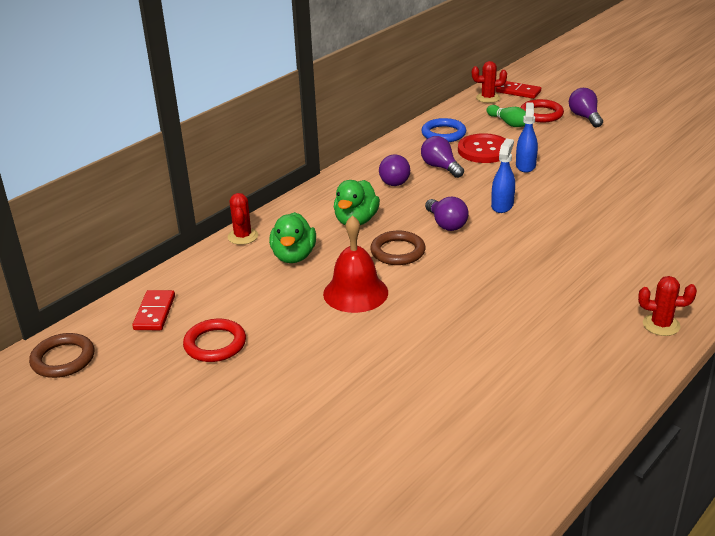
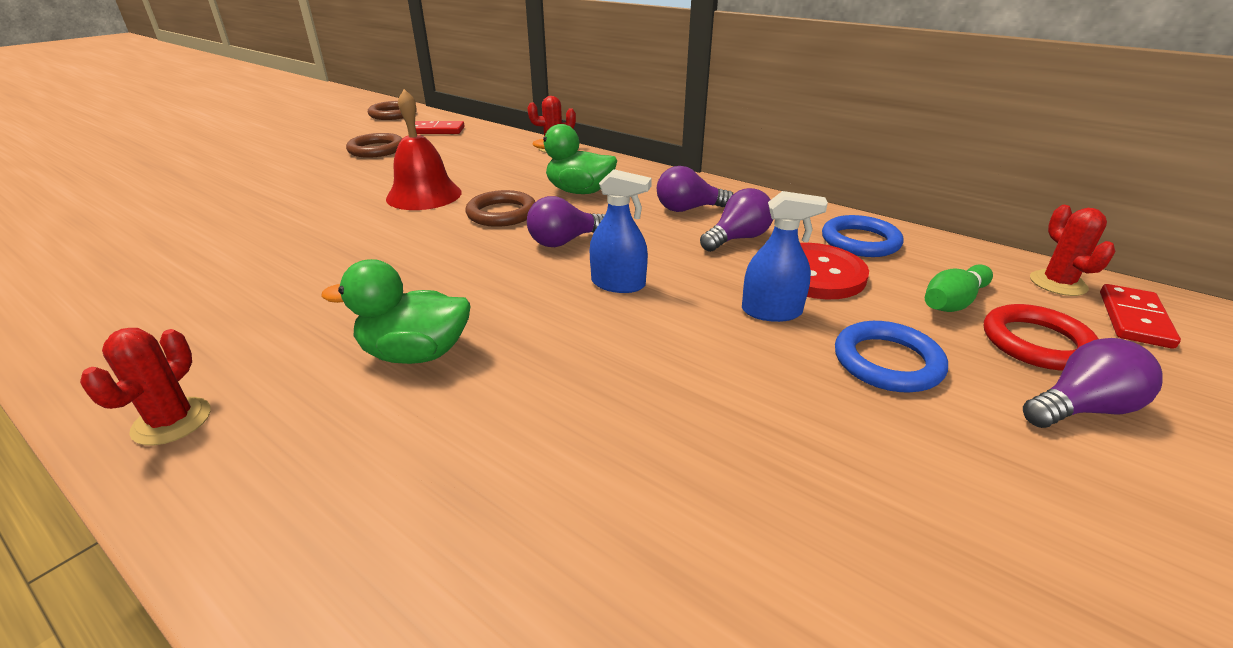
camera: 85 degrees right, 0 degrees up
(215, 344) = (376, 149): red ring -> brown ring
(294, 256) = (509, 168): green duck -> green duck (415, 354)
(563, 146) = (887, 362): none -> blue ring

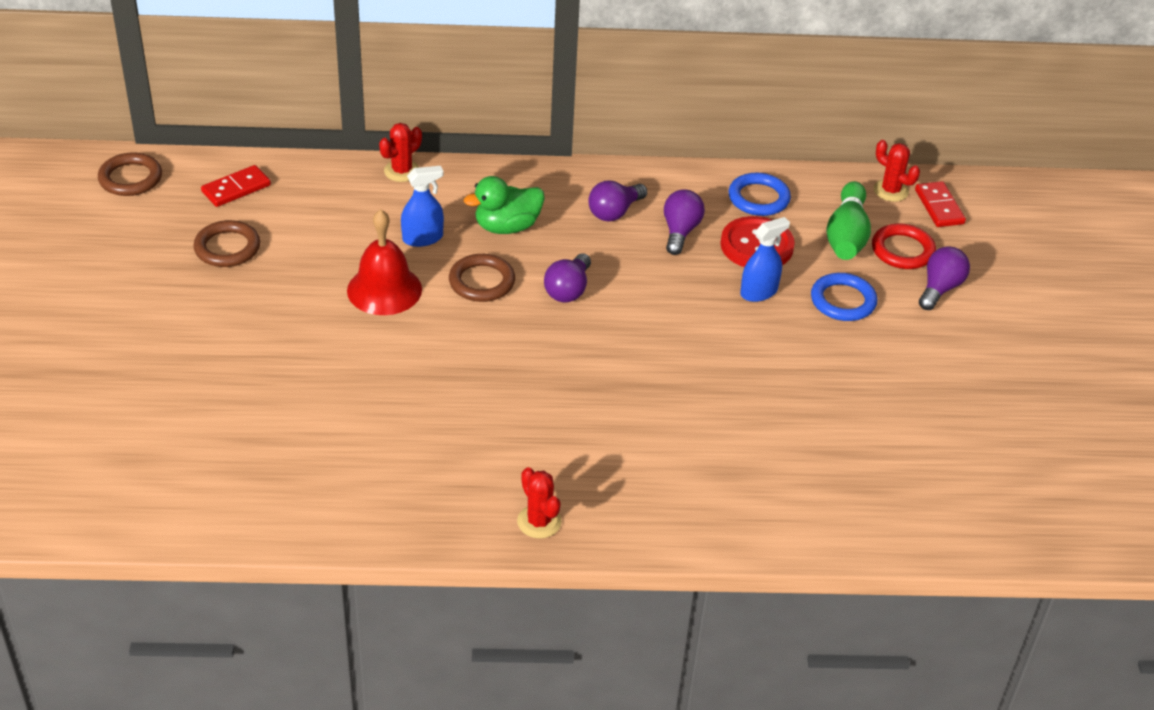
camera: 40 degrees left, 10 degrees up
(415, 354) = (602, 421): green duck -> none
(618, 284) = (650, 312): blue spray bottle -> blue spray bottle (422, 238)
(953, 302) = (846, 236): green bowling pin -> green bowling pin, size x1.50

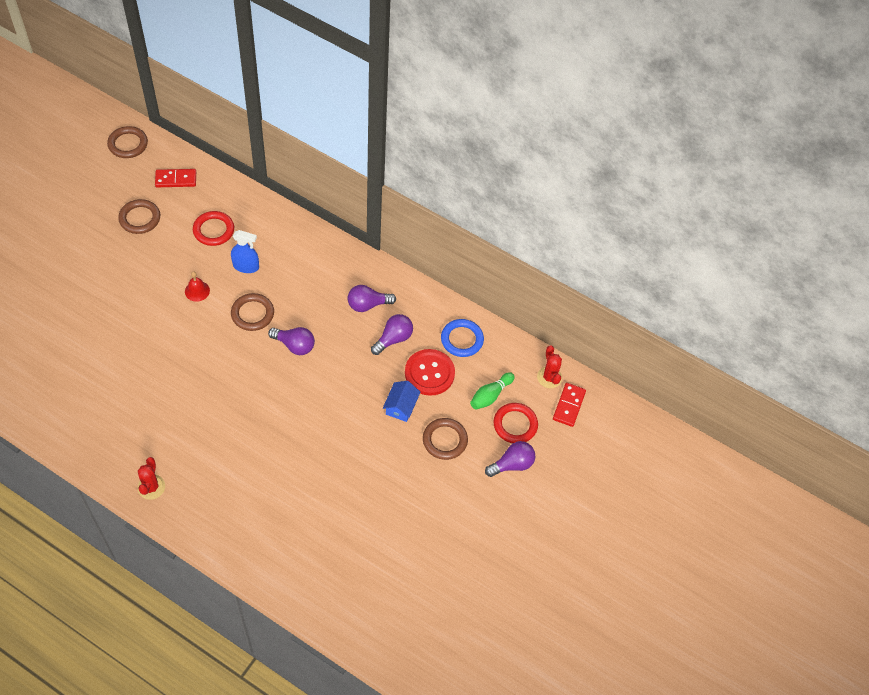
camera: 30 degrees right, 15 degrees up
(342, 219) = (213, 230): none -> red ring
(384, 289) = (197, 291): red bell -> red bell, size x0.52
(402, 171) = (273, 212): red cactus -> none
(507, 227) = (298, 283): green duck -> none
(568, 290) = (294, 345): purple light bulb -> purple light bulb turned 120 degrees counterclockwise
(759, 292) = (401, 406): blue spray bottle -> blue house
(843, 301) = (445, 440): blue ring -> brown ring
(846, 236) = (490, 395): green bowling pin -> green bowling pin, size x0.67

